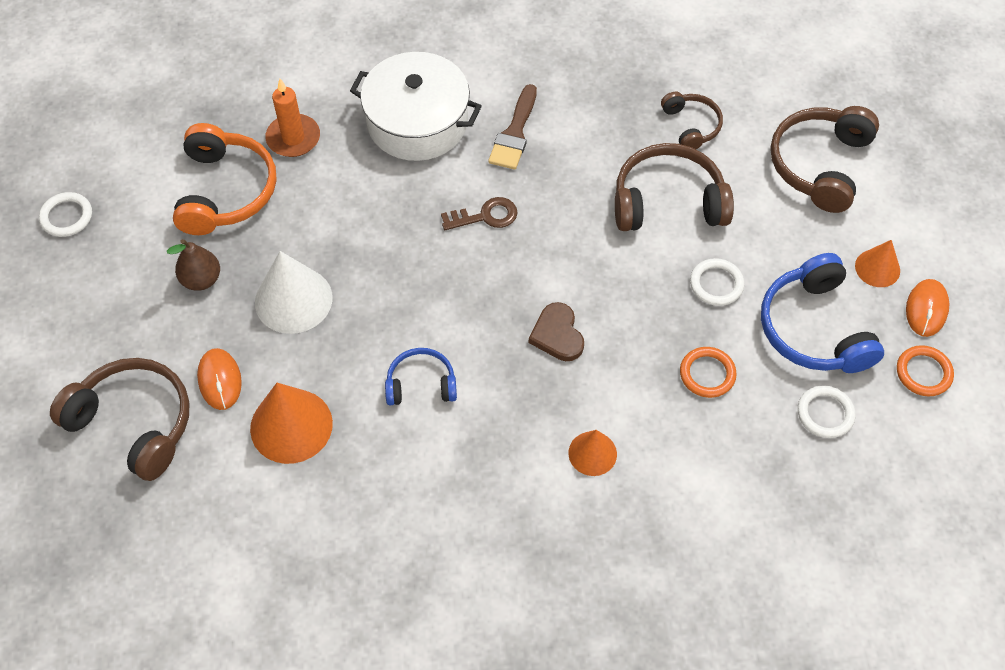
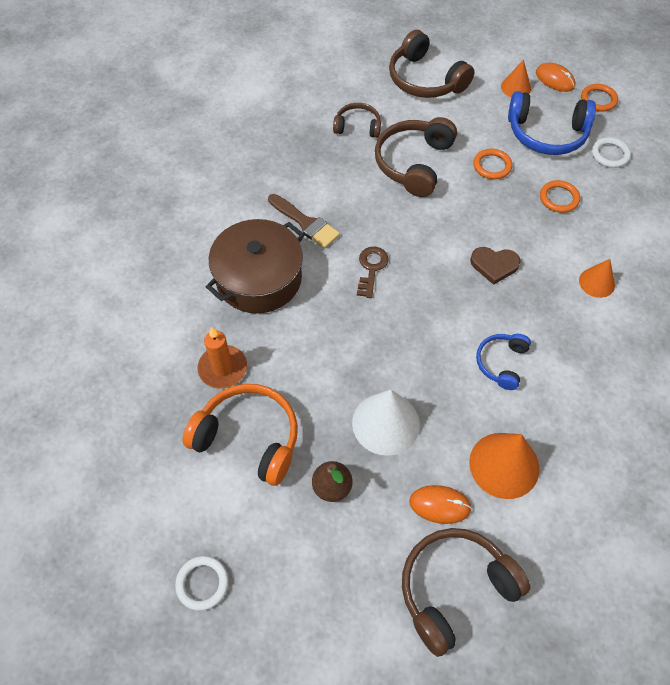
camera: 65 degrees left, 0 degrees up
(417, 122) = (259, 278): white pot -> brown pot
(716, 284) = (492, 166): white ring -> orange ring

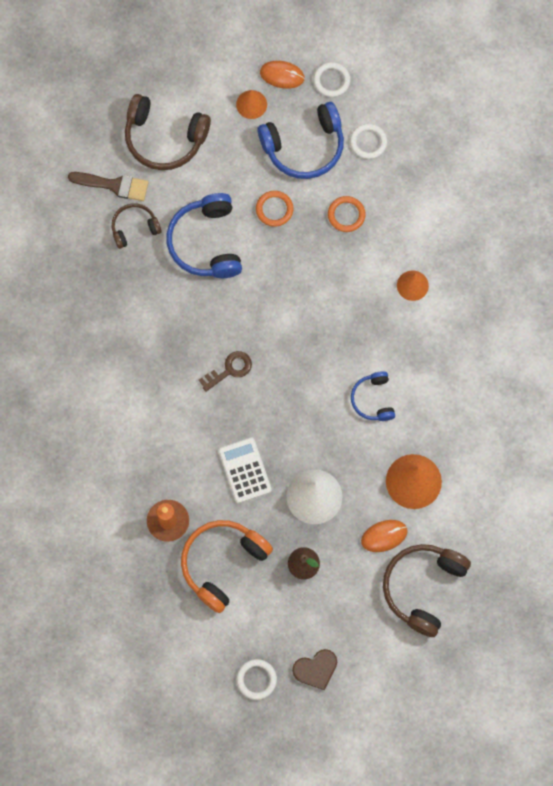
camera: 30 degrees left, 15 degrees up
(248, 438) = (222, 563): orange headphones -> orange headphones turned 45 degrees counterclockwise
(259, 278) = (145, 429): brown pot -> none
(306, 223) = (151, 355): brown brush -> brown brush (114, 185)
(329, 361) = (244, 470): none -> white calculator
(371, 268) = (229, 369): brown key -> brown key turned 75 degrees clockwise
(413, 163) = (206, 243): brown headphones -> blue headphones
(494, 265) = (325, 313): brown heart -> brown heart (316, 669)
(598, 100) = (331, 80): orange ring -> white ring

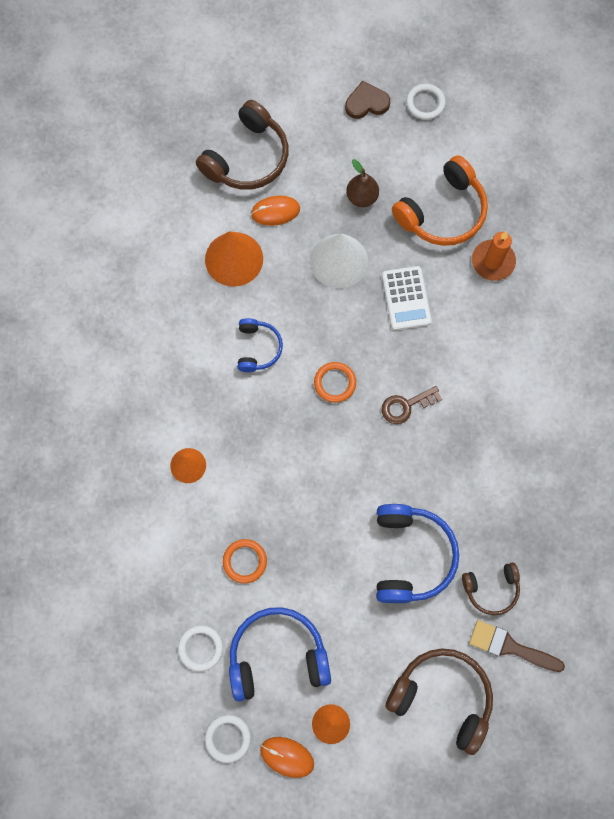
camera: 170 degrees left, 0 degrees up
(274, 209) = (326, 583): orange ring -> orange ring (335, 383)

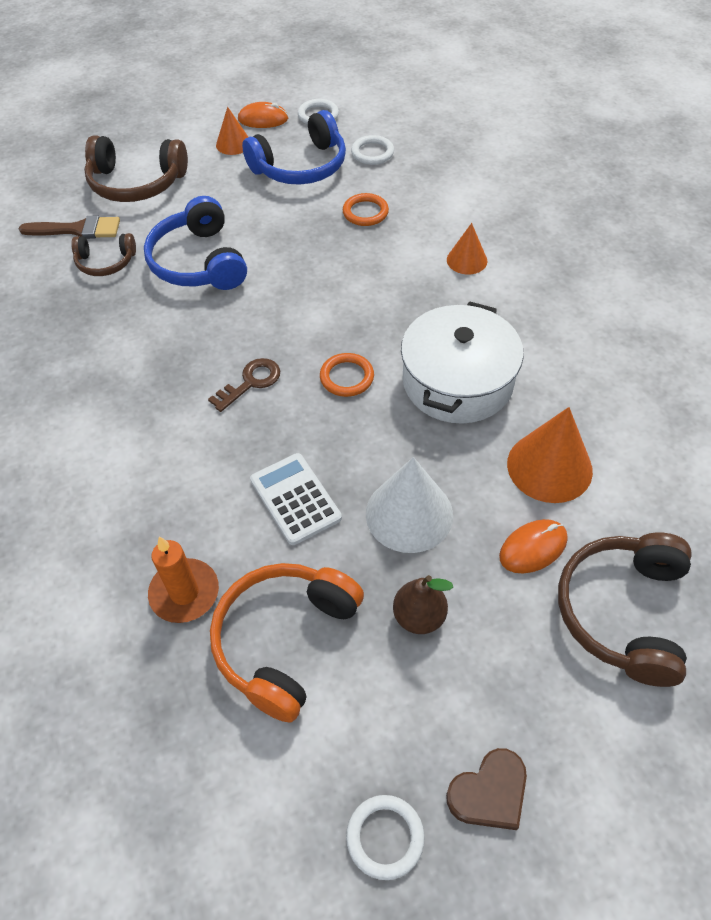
camera: 160 degrees right, 20 degrees down
(258, 348) = (457, 381): blue headphones -> white pot
(491, 589) = (106, 262): brown headphones -> brown headphones turned 150 degrees counterclockwise

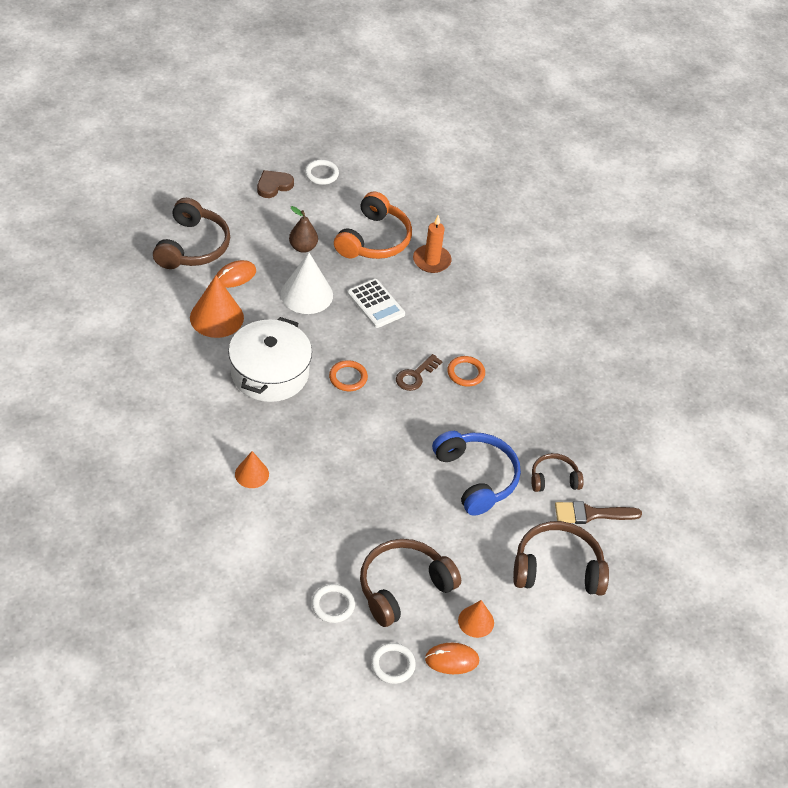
camera: 170 degrees right, 5 degrees down
(301, 166) = (403, 587): blue headphones -> brown headphones
(365, 212) = (338, 528): orange ring -> orange ring (465, 373)

